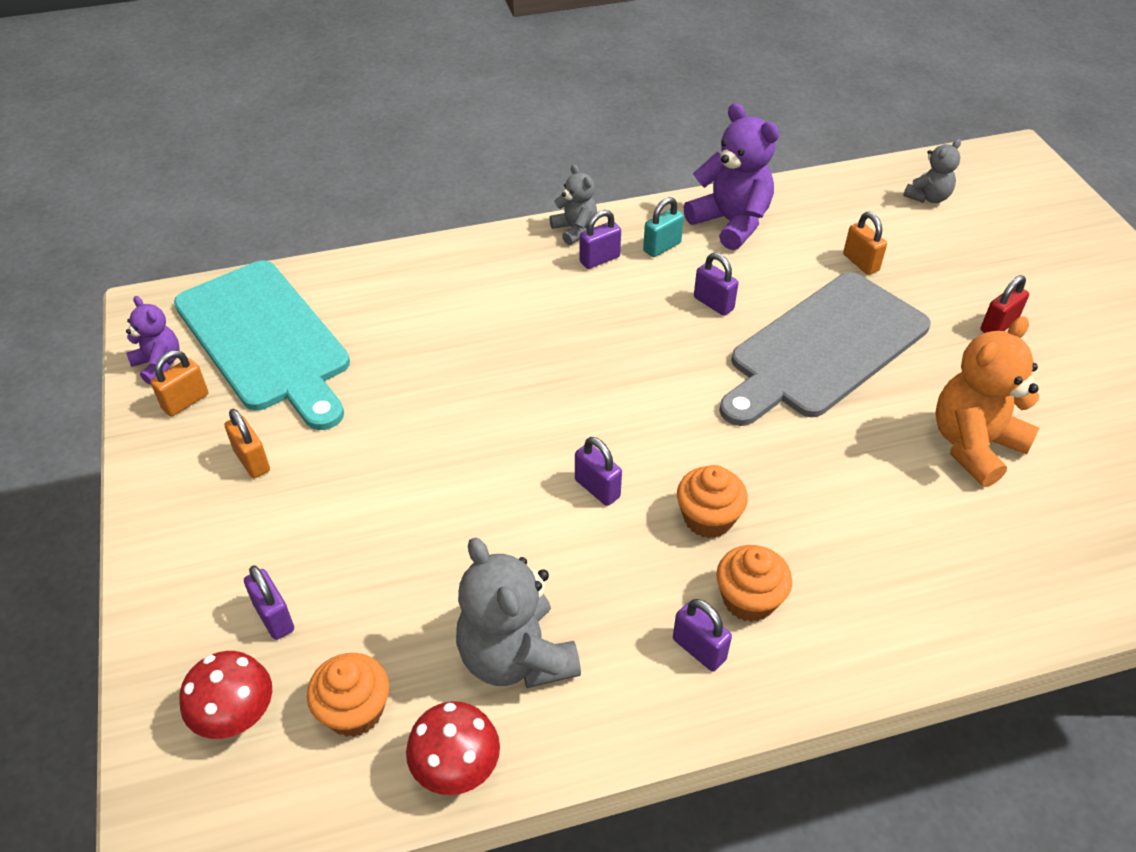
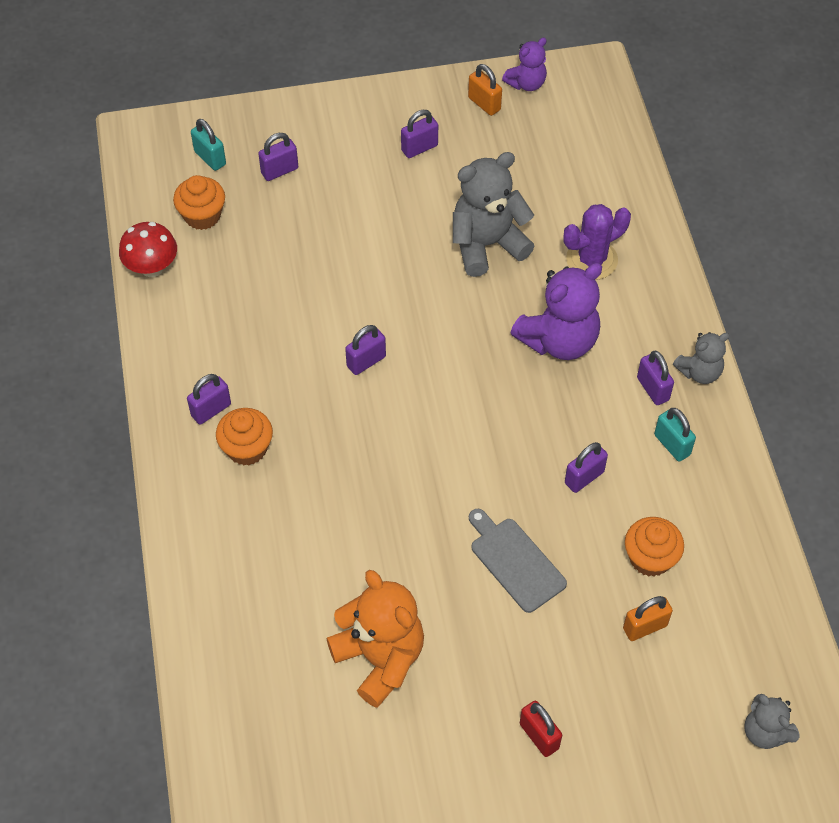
camera: 95 degrees right, 10 degrees up
(237, 717) = (210, 158): red mushroom -> turquoise padlock
(252, 461) = (419, 148): orange padlock -> purple padlock
(266, 340) = (551, 146): turquoise cutting board -> none
(437, 304) = (592, 260): none -> purple cactus
(516, 657) = (225, 302): grey teddy bear -> grey teddy bear (487, 244)
(708, 518) = (326, 433): orange cupcake -> orange cupcake (650, 558)
(731, 223) = (713, 514): purple teddy bear -> purple teddy bear (559, 340)
(824, 349) = (515, 562): grey cutting board -> grey cutting board, size x0.50

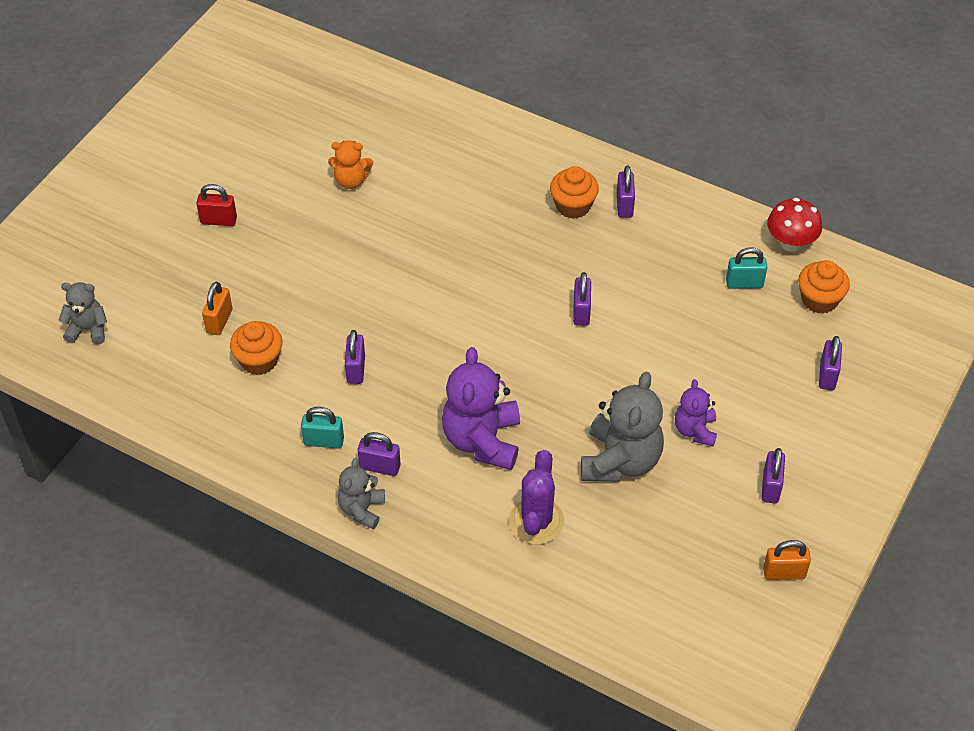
camera: 130 degrees right, 5 degrees down
(210, 158) = (881, 339): turquoise padlock -> turquoise padlock (744, 283)
(380, 658) = (351, 180): orange teddy bear -> orange teddy bear, size x0.56
(515, 562) = (338, 287): grey cutting board -> none
(526, 83) = (782, 626): purple teddy bear -> purple teddy bear (695, 430)

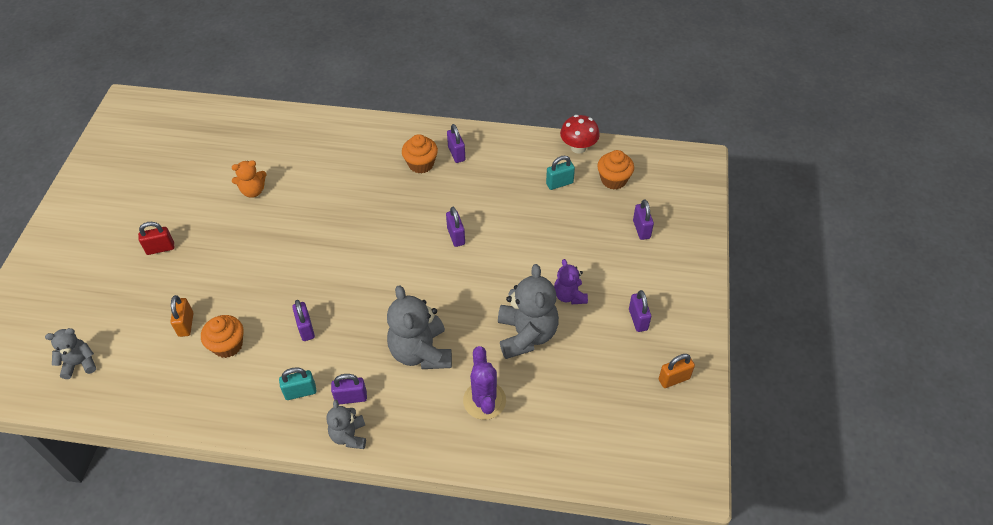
camera: 20 degrees left, 0 degrees up
(482, 440) = (421, 352): purple teddy bear -> grey teddy bear

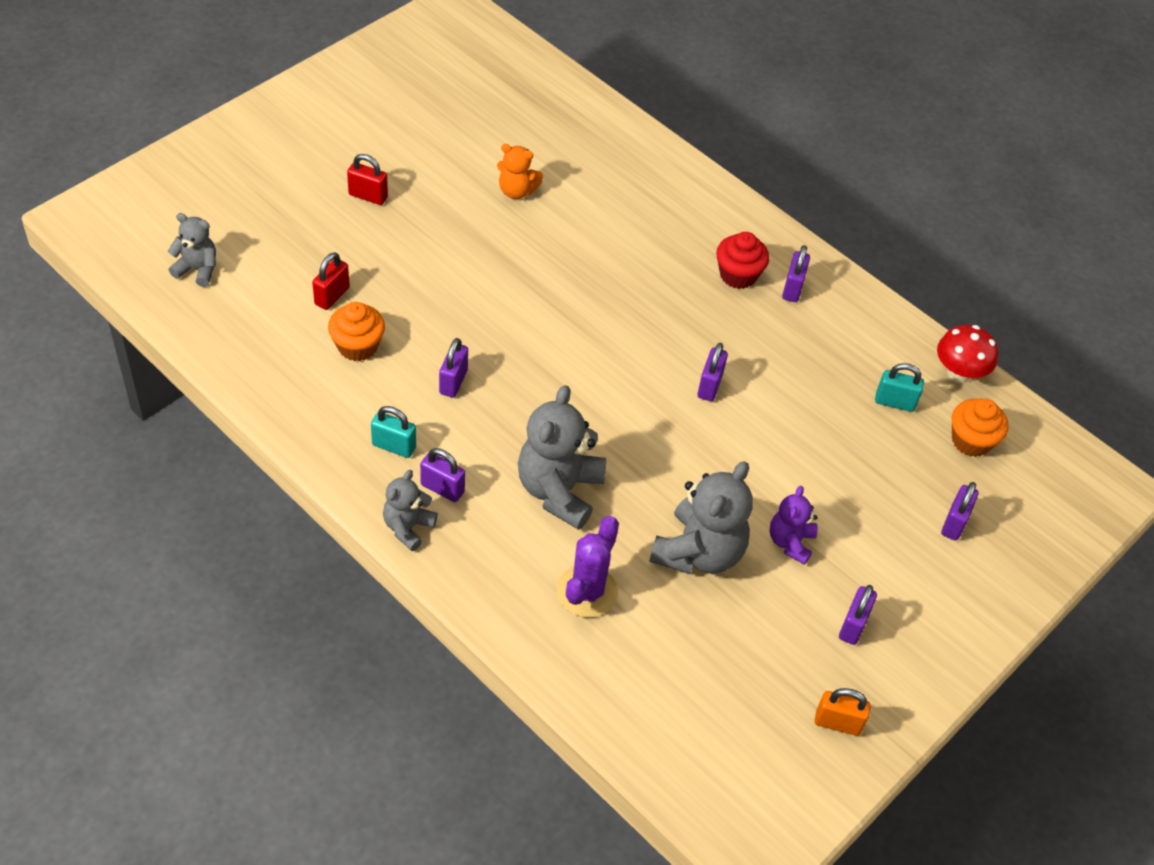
camera: 30 degrees right, 0 degrees up
(186, 324) = (332, 296): orange padlock -> red padlock
(421, 164) = (738, 275): orange cupcake -> red cupcake

